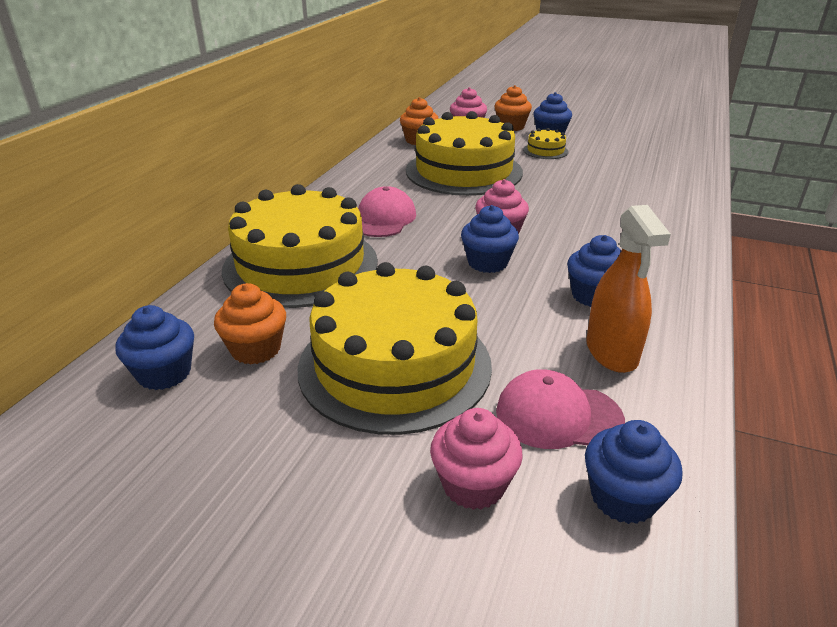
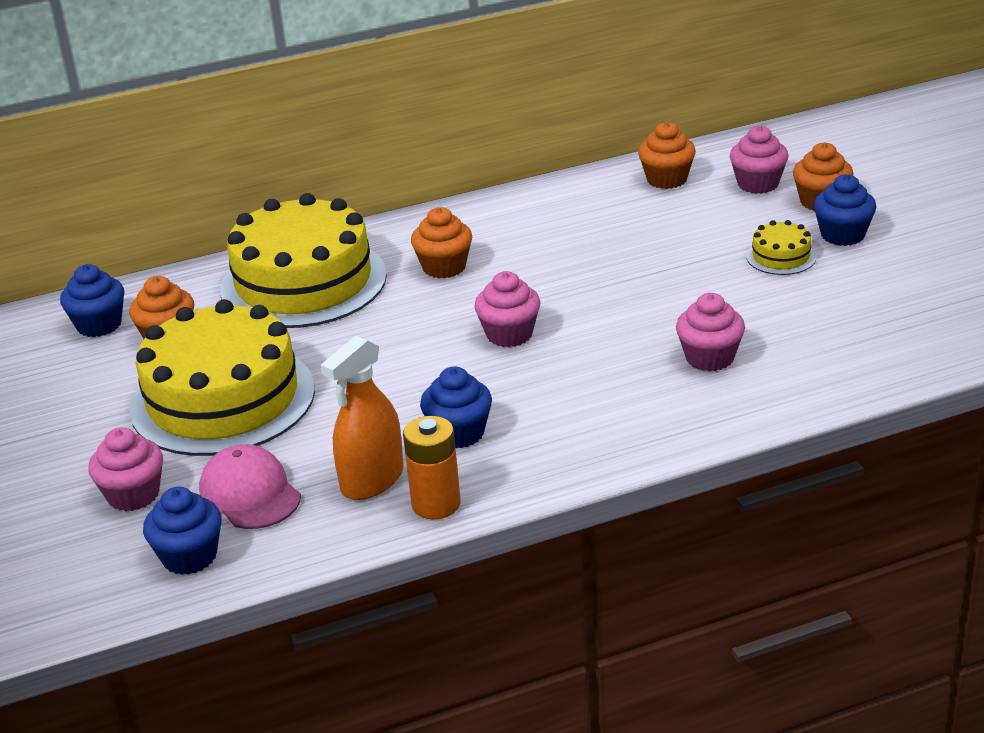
camera: 50 degrees right, 0 degrees up
(383, 219) = (444, 267): pink cap -> orange cupcake
(464, 171) = (627, 244): yellow cake -> none
(487, 263) = (440, 357): blue cupcake -> none
(618, 200) = (709, 358): none -> pink cupcake
(676, 341) = (436, 504): none -> orange battery

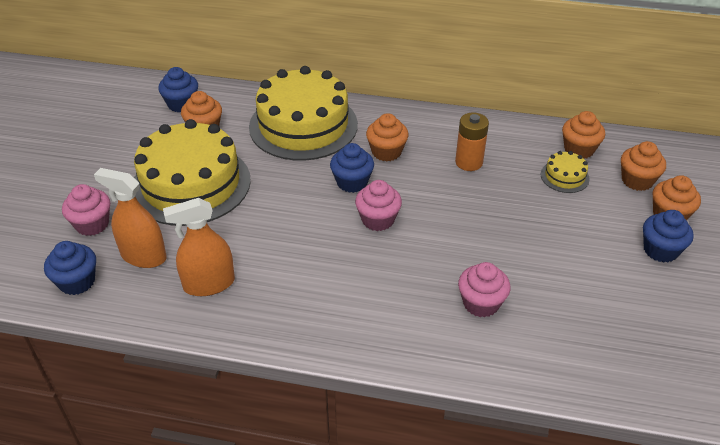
camera: 30 degrees right, 10 degrees up
(250, 493) = (143, 256): pink cap -> orange spray bottle
(436, 504) = (224, 322): orange battery -> orange battery (469, 162)
(459, 433) = (284, 277): blue cupcake -> blue cupcake (352, 182)
(758, 184) = (637, 180): pink cupcake -> orange cupcake
(781, 256) = (601, 246): yellow cake -> yellow cake (564, 176)

